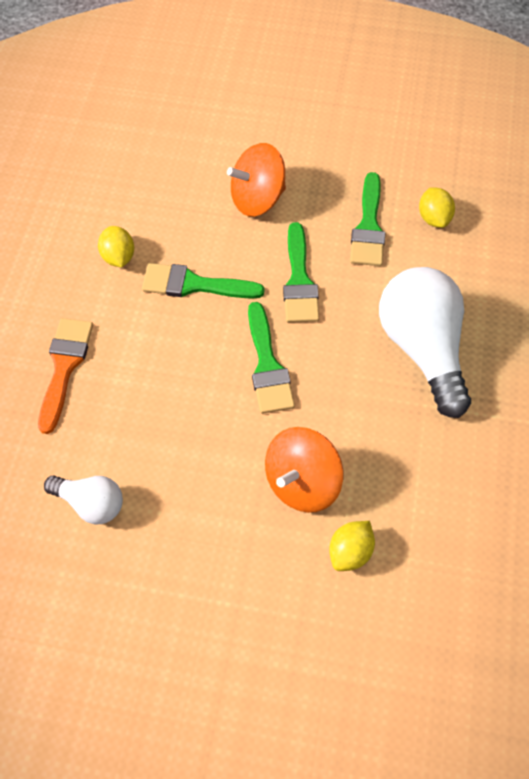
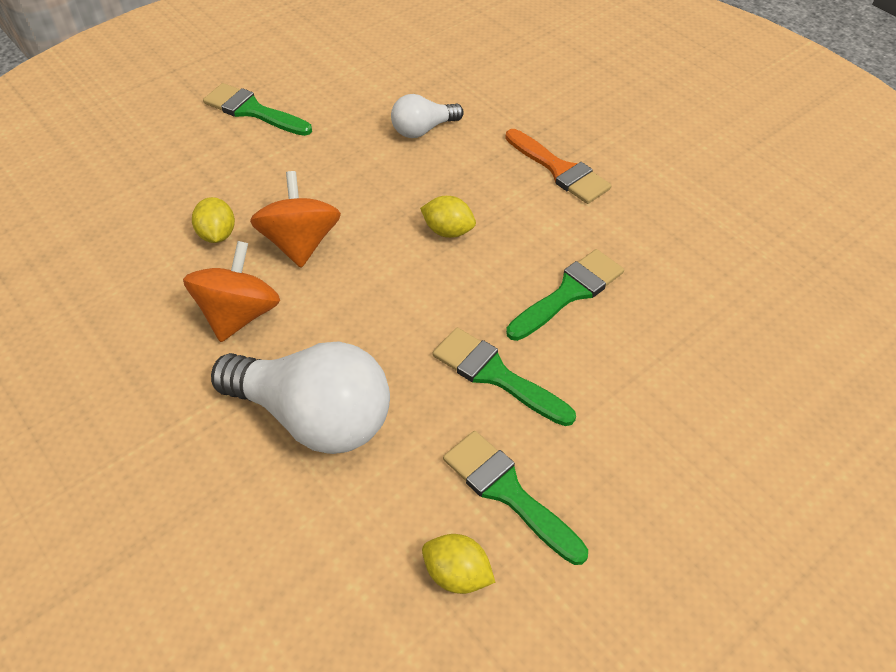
camera: 130 degrees right, 10 degrees down
(118, 257) = (654, 259): yellow lemon -> yellow lemon (448, 231)
(257, 199) = (642, 414): orange spinning top -> orange spinning top (239, 315)
(267, 365) = (427, 289): green brush -> green brush (253, 111)

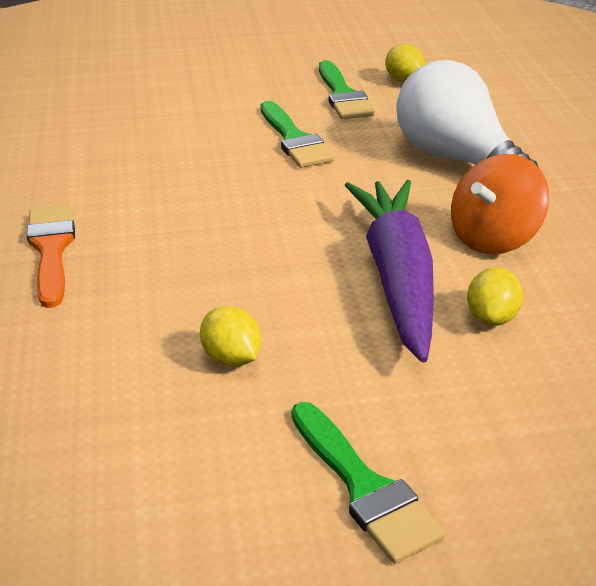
camera: 150 degrees left, 15 degrees down
(300, 243) = (397, 277): orange spinning top -> purple carrot
(423, 130) = (143, 353): white light bulb -> none
(448, 231) = (232, 236): yellow lemon -> yellow lemon (231, 358)
(569, 293) = (179, 162): green brush -> none

